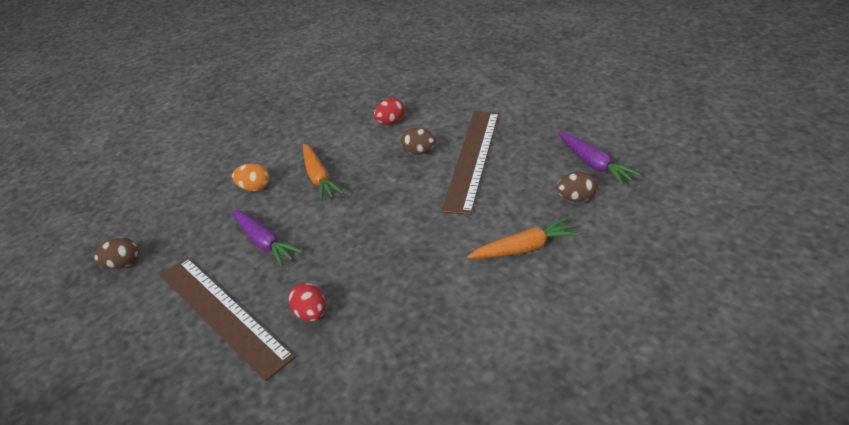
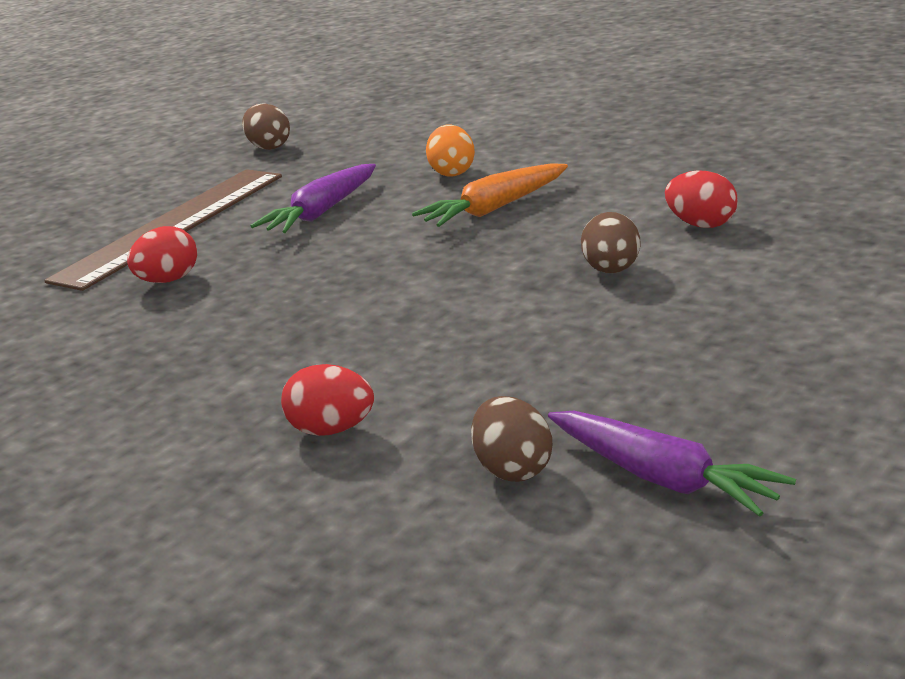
camera: 75 degrees right, 15 degrees down
(472, 159) = (612, 327): brown ruler -> none
(524, 248) = (332, 430): orange carrot -> red egg
(594, 164) = (662, 478): purple carrot -> purple carrot turned 90 degrees counterclockwise

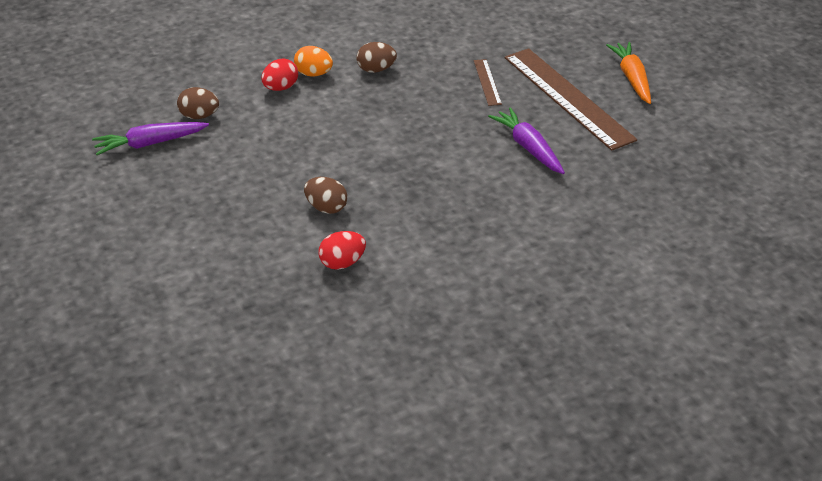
camera: 115 degrees right, 15 degrees up
(168, 280) = (487, 82): red egg -> brown ruler
(269, 147) = (683, 161): brown egg -> brown egg (376, 70)
(452, 172) = (540, 212): orange egg -> orange egg (313, 74)
(494, 208) = (458, 205): orange carrot -> orange carrot (632, 78)

